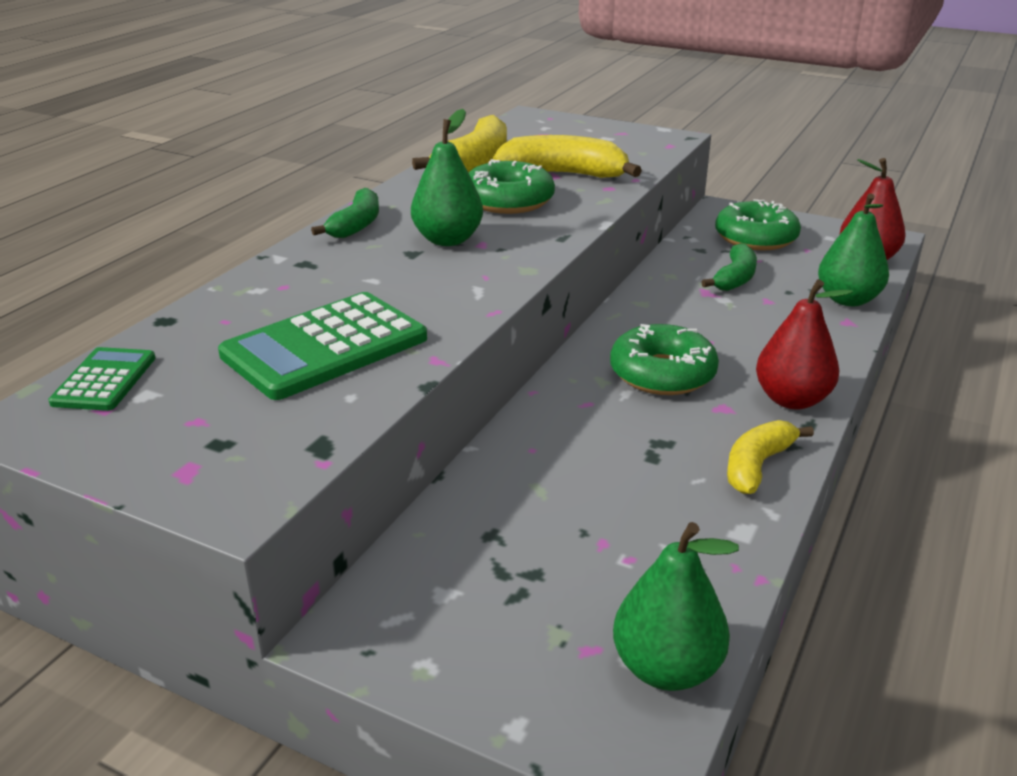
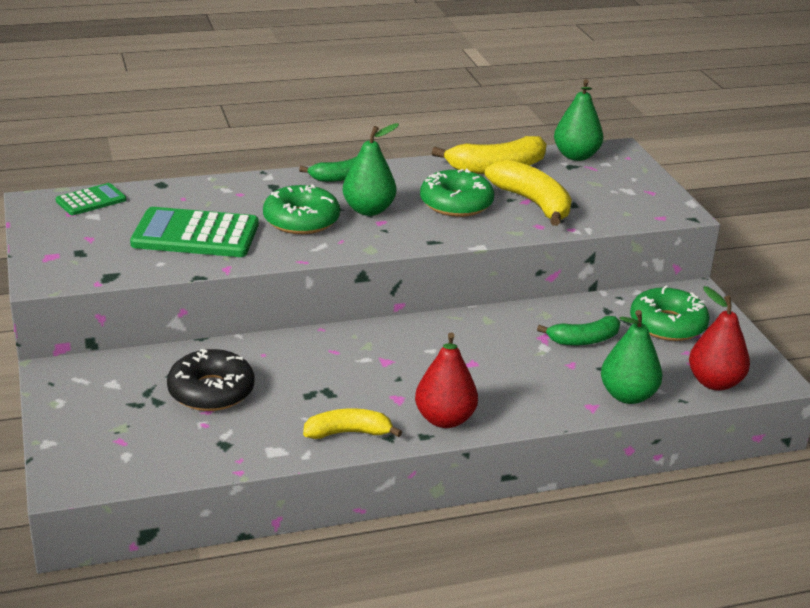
camera: 45 degrees right, 0 degrees up
(563, 520) = (211, 391): none -> black donut
(662, 373) = (406, 362): green donut -> green donut (301, 220)
(666, 668) = (132, 468): green pear -> green pear (576, 156)

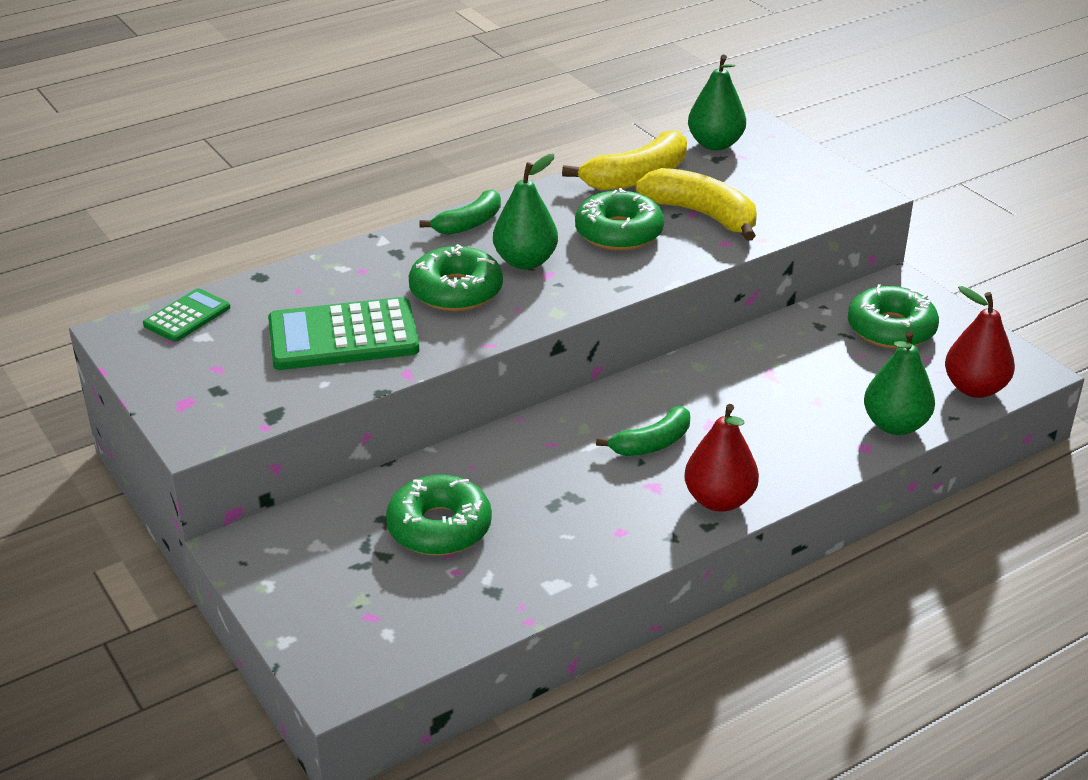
camera: 15 degrees left, 5 degrees up
(211, 391) = (439, 527): black donut -> green donut
(348, 433) = (623, 542): yellow banana -> none
(584, 340) = (814, 368): green banana -> green banana (652, 443)

